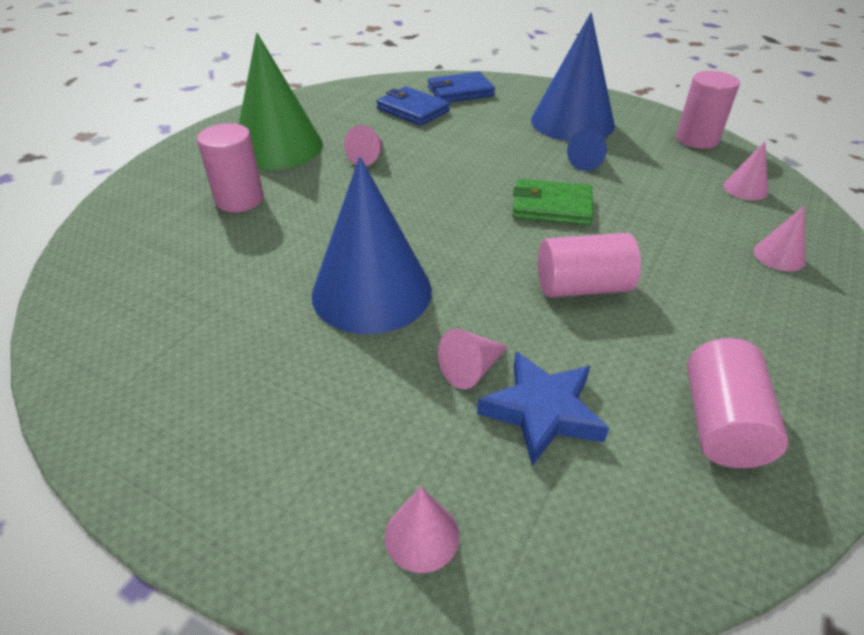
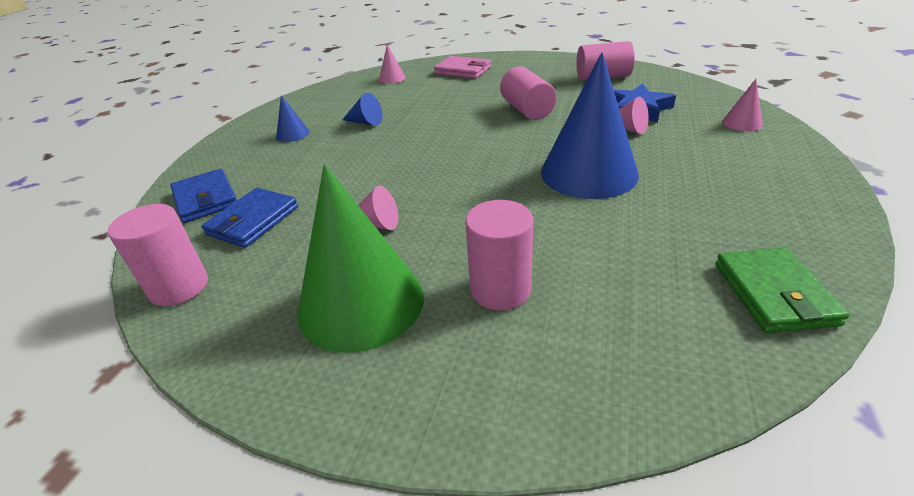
camera: 100 degrees left, 5 degrees down
(552, 206) = (438, 127): green wallet -> green wallet (774, 293)
(572, 122) = (292, 134): blue cone -> blue cone, size x0.43
(697, 139) = (324, 92): pink cylinder -> pink cylinder (179, 287)
(779, 256) = (463, 70): pink cone -> pink wallet

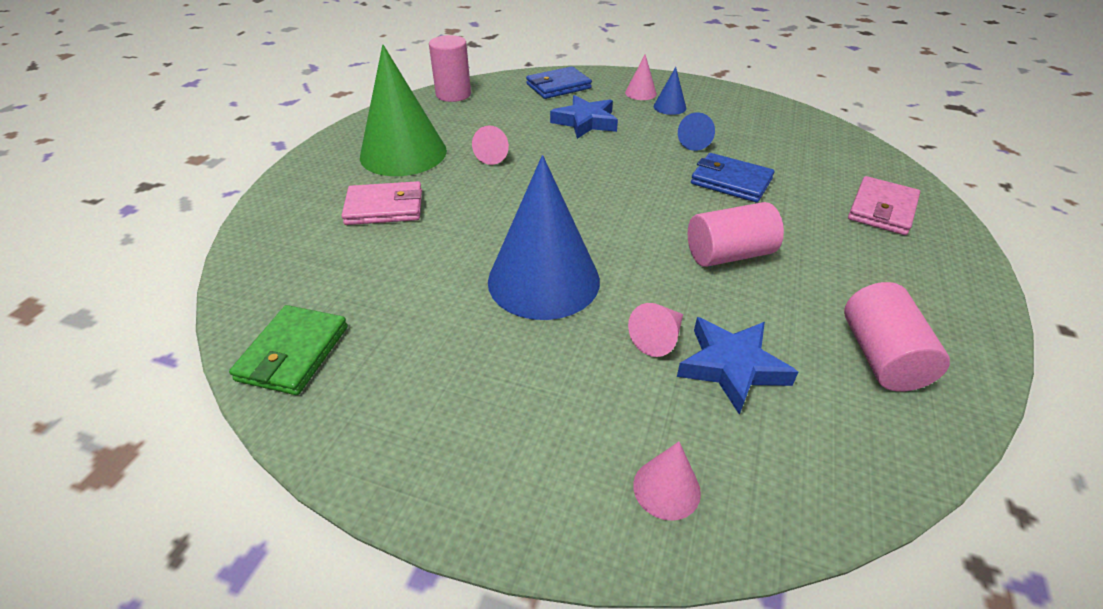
camera: 90 degrees right, 5 degrees up
(253, 221) = (520, 107): blue wallet -> blue wallet (731, 181)
(310, 174) = (585, 122): none -> blue star
(392, 78) = (836, 154): pink cone -> pink cone (640, 93)
(500, 290) = (384, 207): pink cylinder -> pink wallet
(774, 293) = (293, 353): green wallet -> green wallet turned 75 degrees counterclockwise

